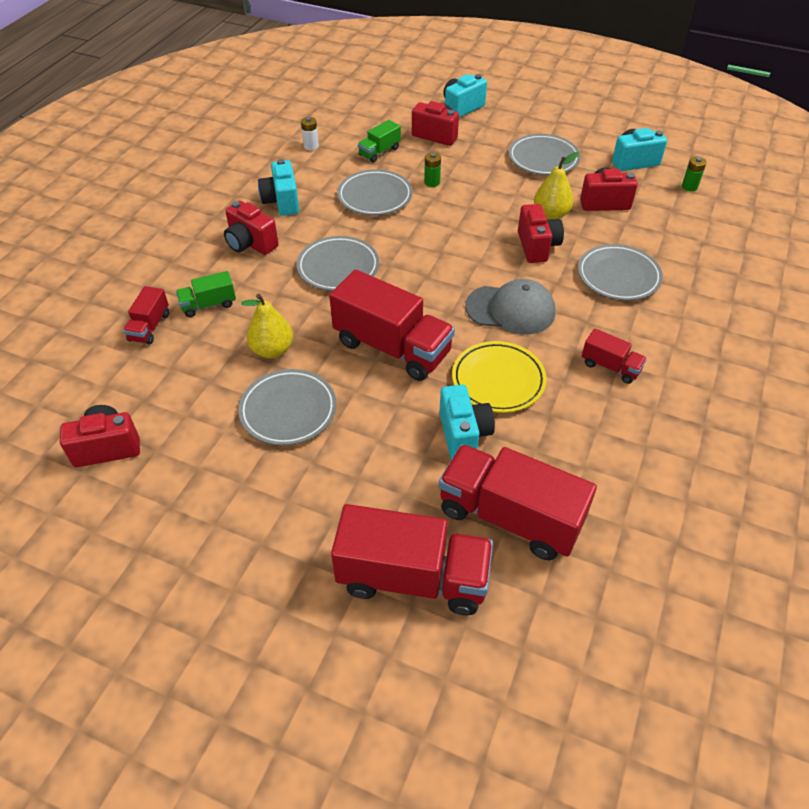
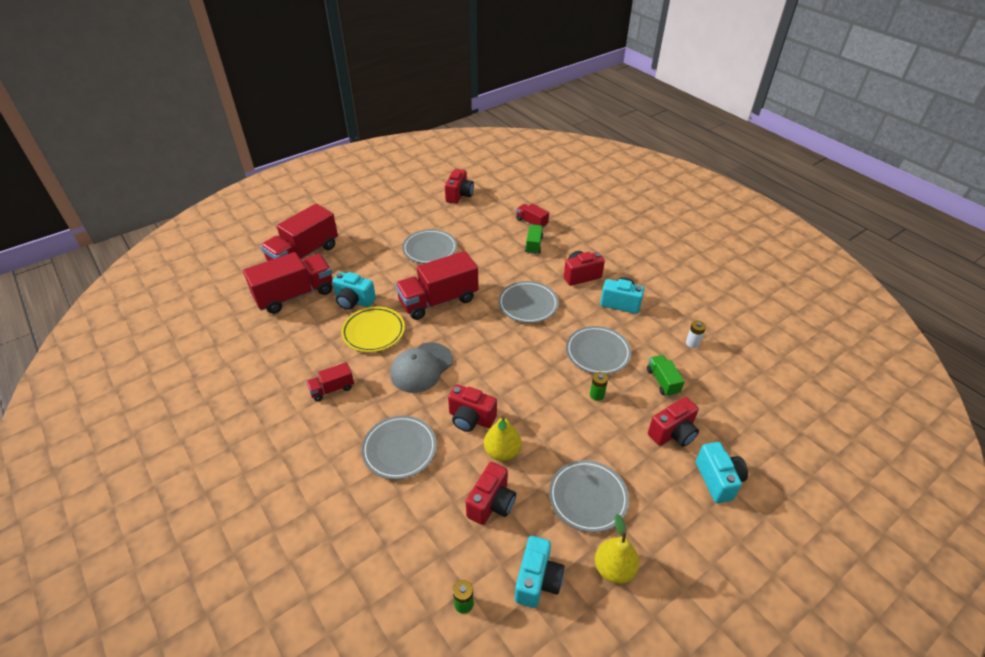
camera: 120 degrees right, 5 degrees down
(272, 350) = (477, 257): yellow pear -> yellow pear (614, 568)

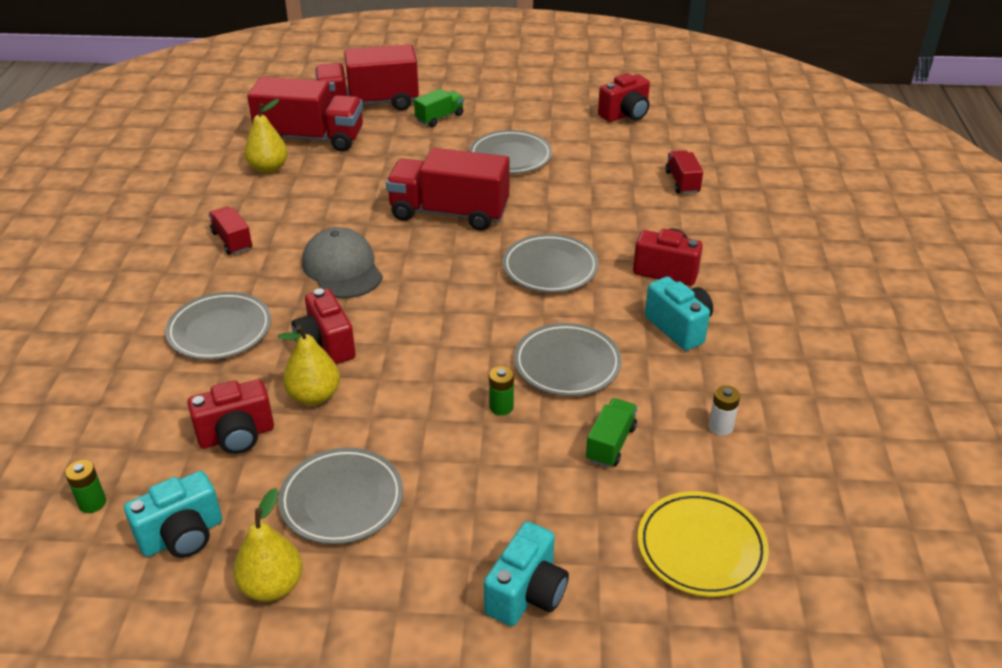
camera: 40 degrees right, 5 degrees down
(293, 329) = (268, 168): none -> yellow pear
(332, 389) = (232, 241): red truck -> red truck turned 45 degrees clockwise
(354, 301) = (359, 171): turquoise camera -> none
(373, 332) = (340, 209): yellow plate -> yellow plate (701, 548)
(421, 367) = (342, 268): grey cap -> grey cap turned 75 degrees clockwise
(534, 245) = (649, 208): green truck -> green truck (439, 118)
(673, 433) = (540, 506): red camera -> none

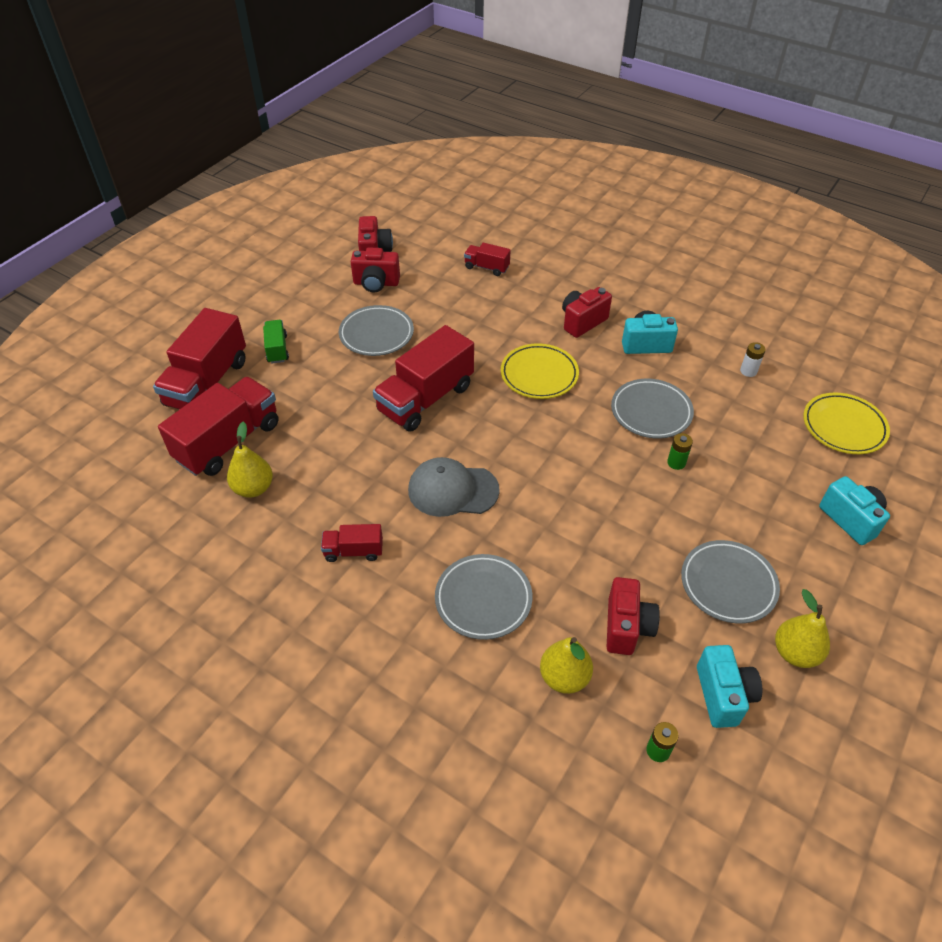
camera: 60 degrees left, 10 degrees up
(314, 396) = (606, 563): yellow pear -> yellow pear (564, 677)
(326, 345) = (548, 535): red camera -> red camera (376, 283)
(550, 268) = (539, 375): grey plate -> yellow plate
(610, 443) = (739, 425): green truck -> none

